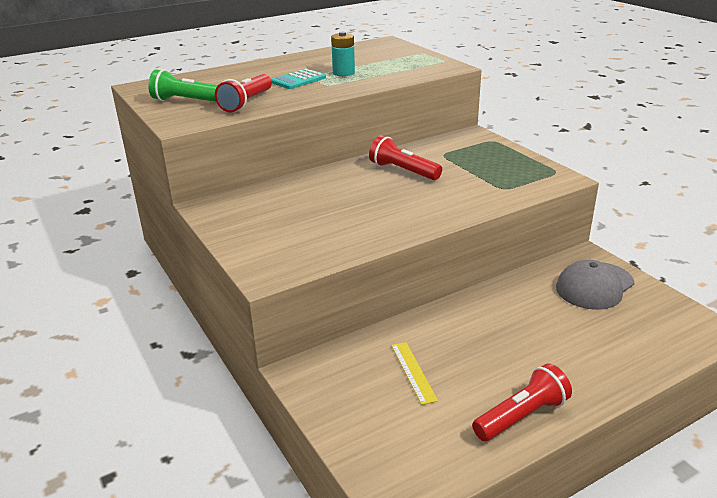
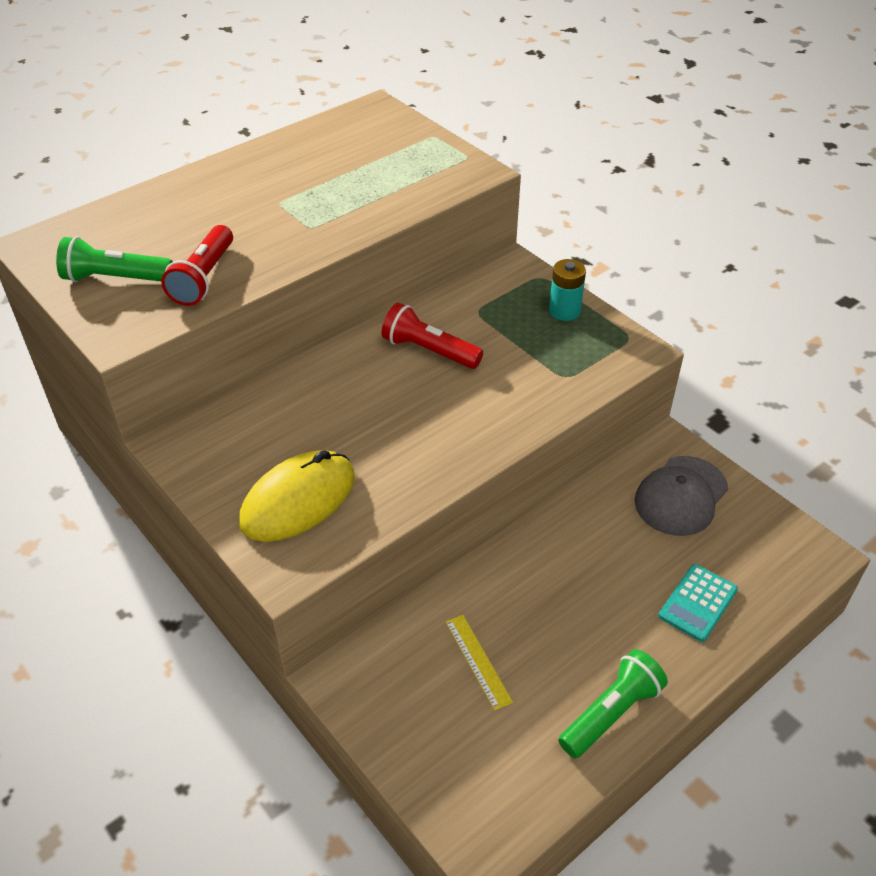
camera: 10 degrees left, 15 degrees up
(287, 239) = (298, 500): none -> yellow mouse
(298, 80) = (266, 216): turquoise calculator -> turquoise calculator (697, 603)
(343, 73) = (328, 194): turquoise battery -> turquoise battery (564, 311)
(522, 416) = (611, 713): red flashlight -> green flashlight

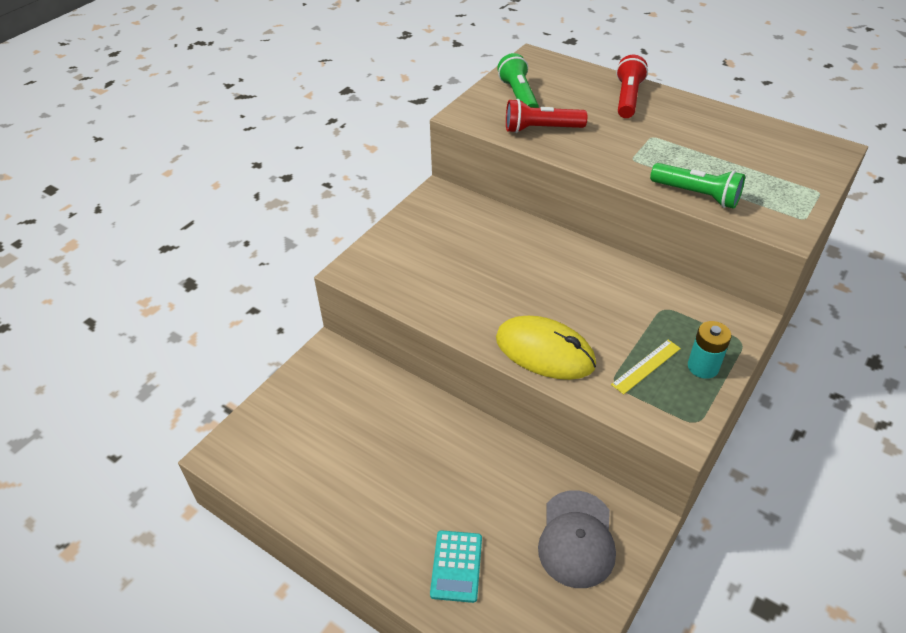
camera: 75 degrees right, 0 degrees up
(298, 500) = (412, 260): yellow mouse -> yellow mouse (545, 351)
(429, 350) = (596, 290): red flashlight -> red flashlight (628, 98)
(477, 661) = (358, 422): yellow ruler -> yellow ruler (646, 366)
(611, 713) = (333, 515): green flashlight -> green flashlight (697, 195)
(681, 496) = (576, 539): grey cap -> grey cap turned 105 degrees counterclockwise
(697, 603) = (456, 566): turquoise calculator -> turquoise calculator turned 105 degrees counterclockwise

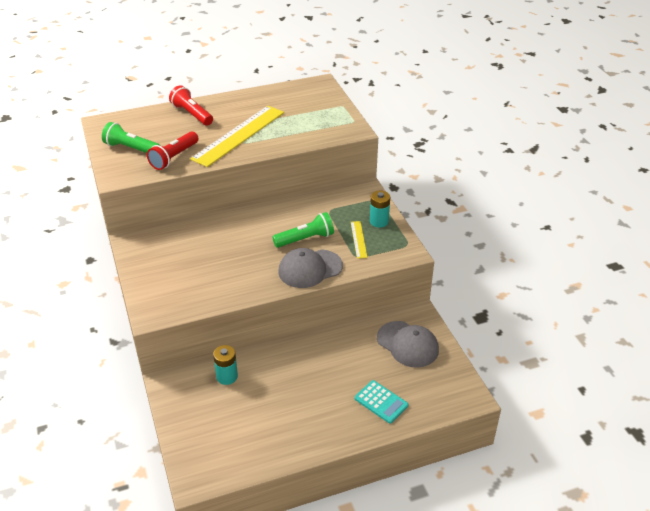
camera: 55 degrees left, 5 degrees down
(373, 392) = (227, 376): none -> turquoise battery
(545, 351) = (310, 269): yellow mouse -> grey cap
(639, 148) = (238, 135): none -> yellow ruler
(697, 195) = (298, 140): green flashlight -> green flashlight (305, 239)

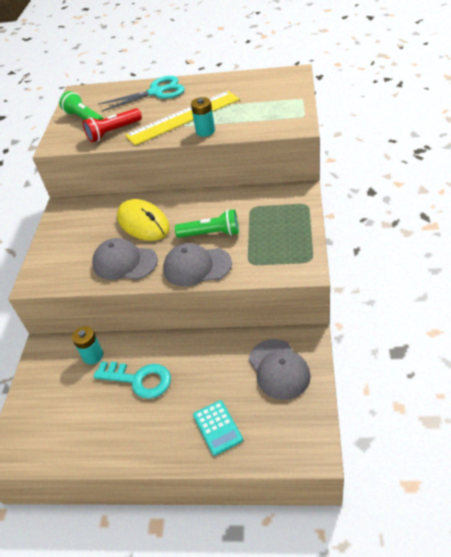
camera: 30 degrees right, 5 degrees up
(192, 114) = (156, 92): red flashlight -> turquoise scissors
(232, 241) = (143, 223): none -> yellow mouse
(237, 279) = (124, 262): none -> grey cap
(286, 384) = (139, 379): none -> turquoise key
(358, 239) = (262, 244): yellow ruler -> none
(379, 221) = (294, 228): turquoise battery -> turquoise battery (205, 131)

